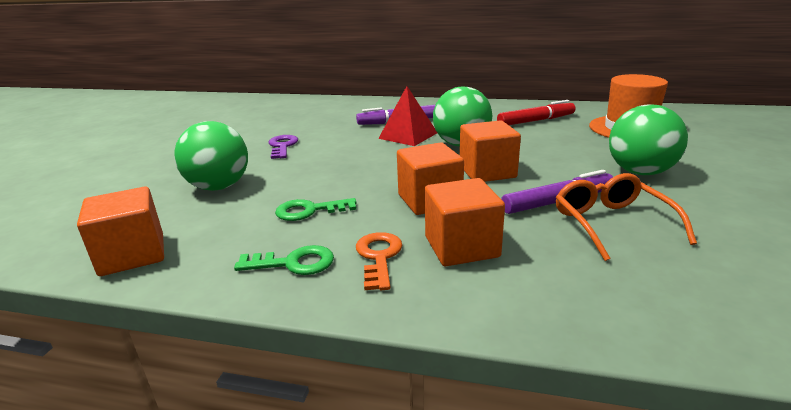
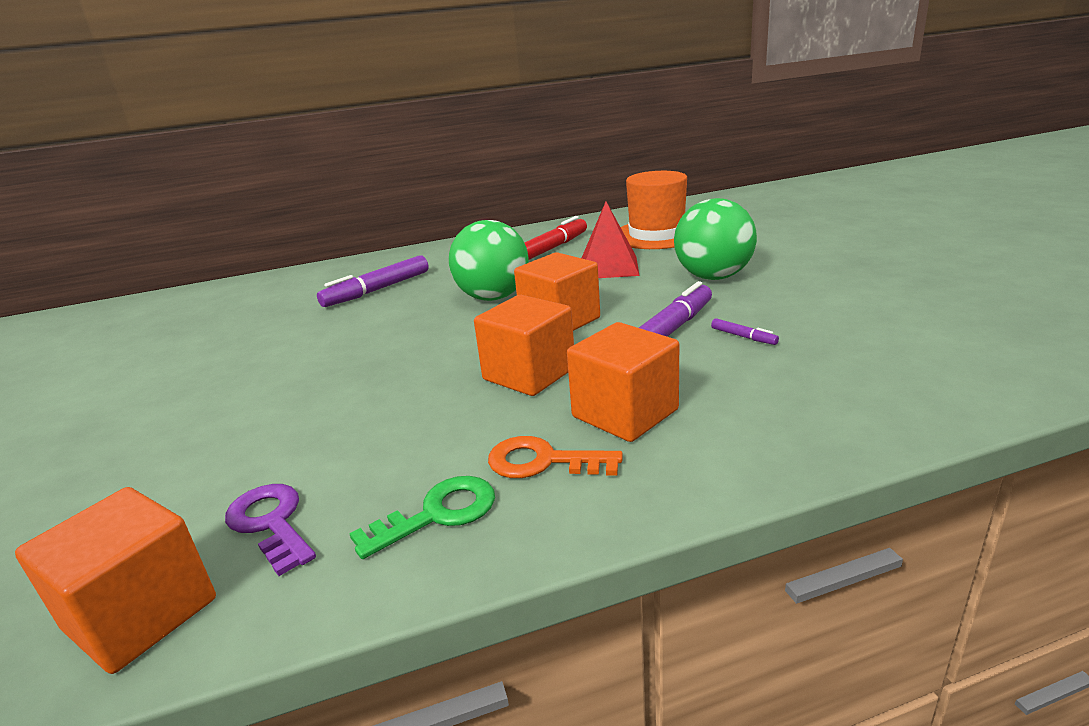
camera: 30 degrees left, 0 degrees up
(219, 187) = (186, 457): green ball -> none
(282, 146) = (231, 367): purple key -> purple key (271, 523)
(309, 211) = (381, 440): green key -> none
(378, 257) = (542, 461): orange key -> orange key turned 45 degrees counterclockwise
(408, 135) = (411, 304): red pyramid -> red pyramid (608, 267)
(611, 224) = (743, 337): orange glasses -> purple marker

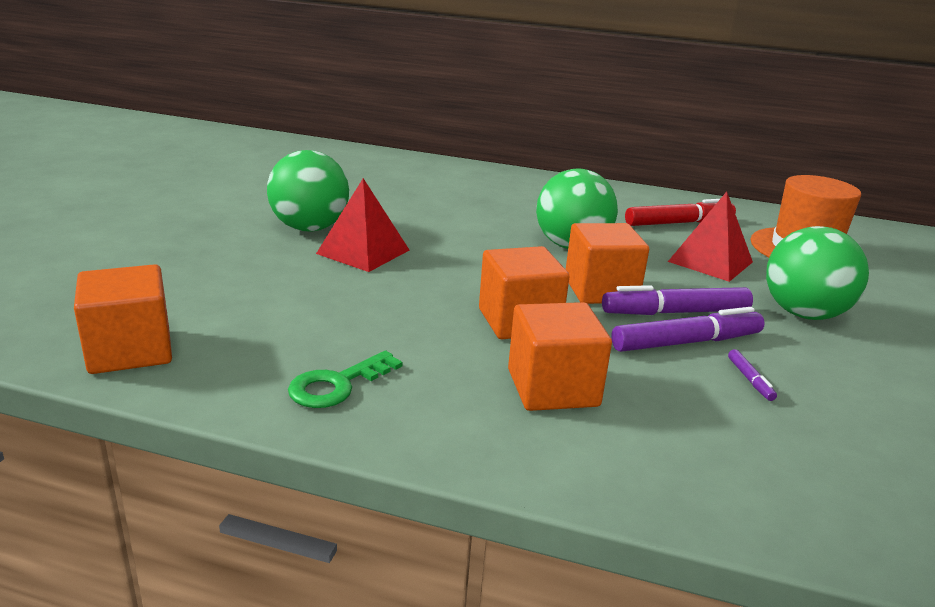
camera: 30 degrees right, 0 degrees up
(220, 382) = (309, 228): none -> green ball
(271, 523) = (241, 336): purple key -> none
(308, 379) = (363, 252): none -> red pyramid
(377, 290) = (488, 202): purple marker -> purple marker (675, 312)
(438, 514) = (337, 385): green key -> green key turned 135 degrees clockwise
(542, 461) = (446, 389): orange key -> none

